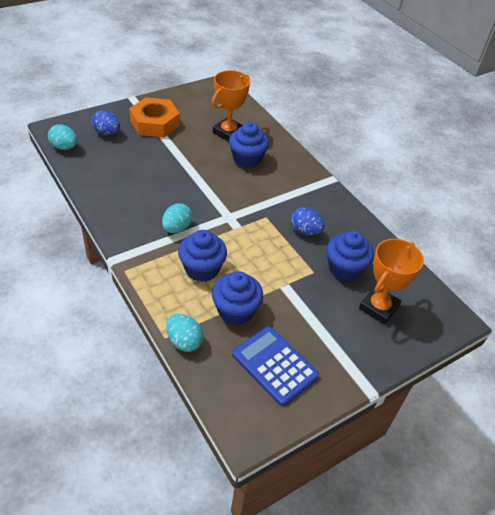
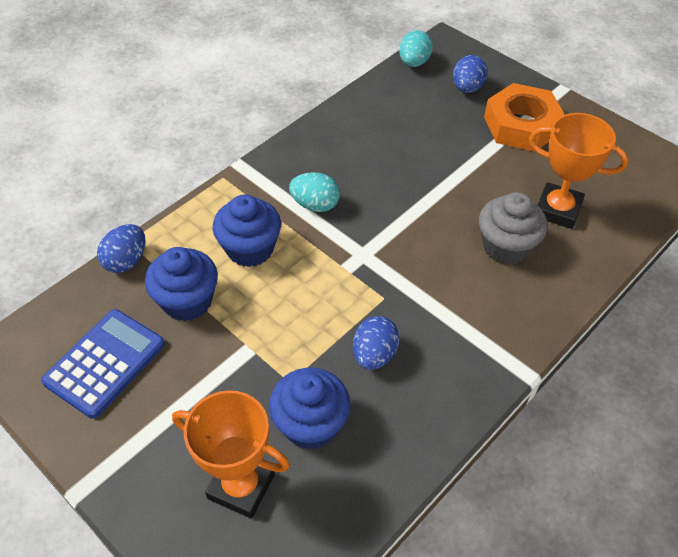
camera: 80 degrees right, 5 degrees up
(184, 341) = (126, 261): turquoise egg -> blue egg
(247, 159) = (506, 246): blue cupcake -> grey cupcake

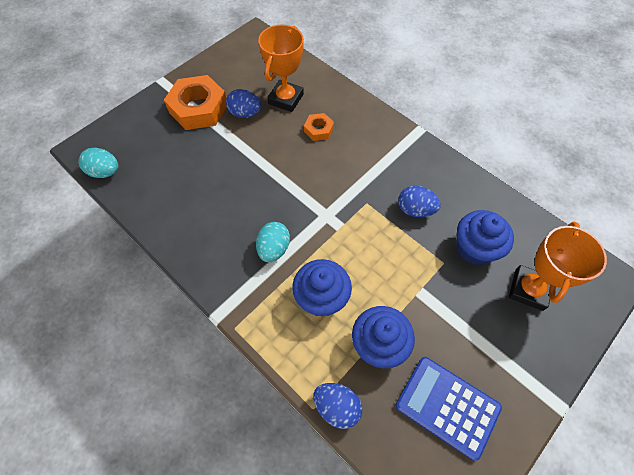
camera: 90 degrees left, 10 degrees up
(467, 88) = (148, 137): blue egg -> blue egg (245, 113)
(506, 246) = (318, 130): grey cupcake -> orange nut

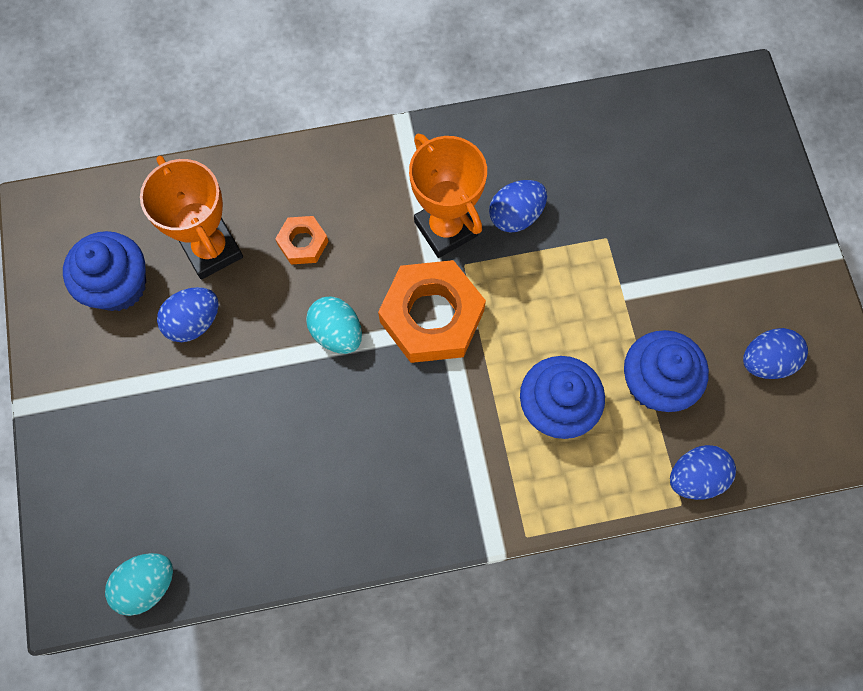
camera: 55 degrees left, 10 degrees up
(198, 108) = (129, 382): orange nut -> orange nut (431, 316)
(274, 249) = (449, 422): turquoise egg -> turquoise egg (337, 333)
(447, 406) = (766, 361): blue calculator -> blue egg
(475, 248) = (612, 190): blue cupcake -> blue cupcake (119, 285)
(528, 289) = (698, 176): orange trophy -> orange trophy (446, 228)

